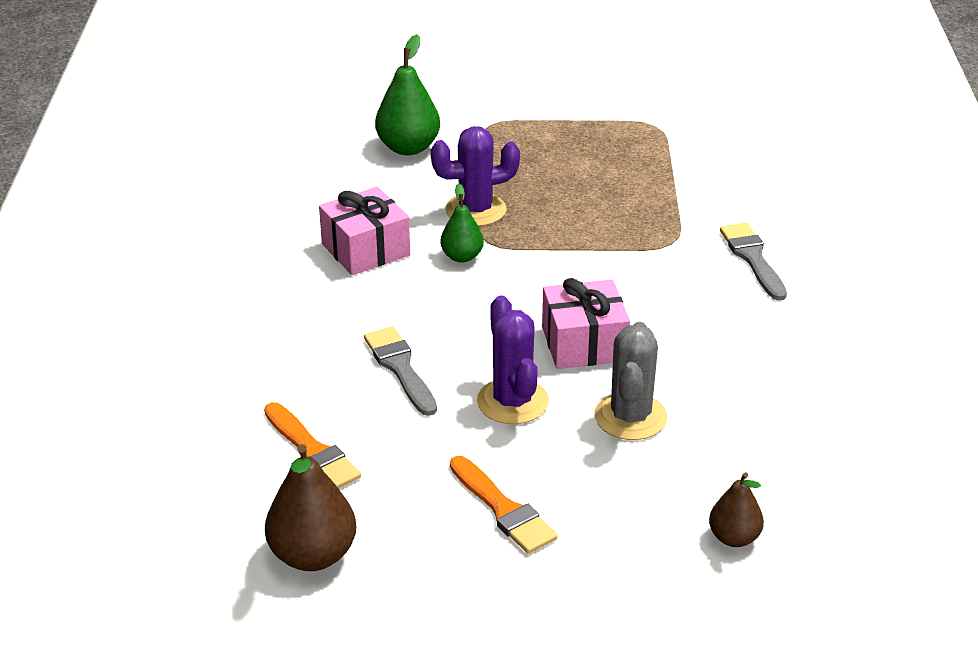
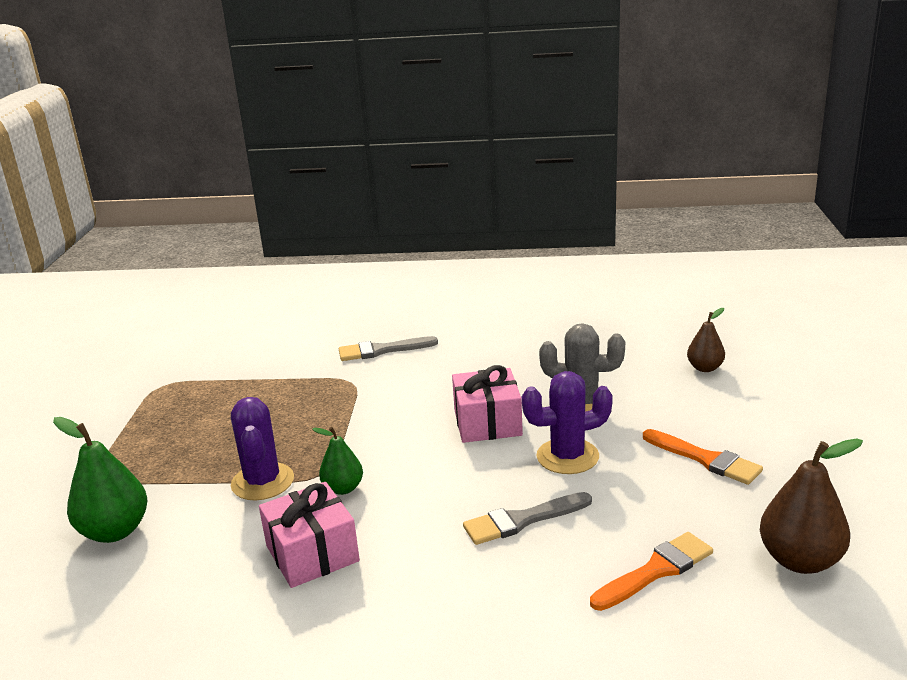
camera: 85 degrees left, 10 degrees down
(503, 509) = (705, 459): orange brush -> orange brush turned 75 degrees clockwise

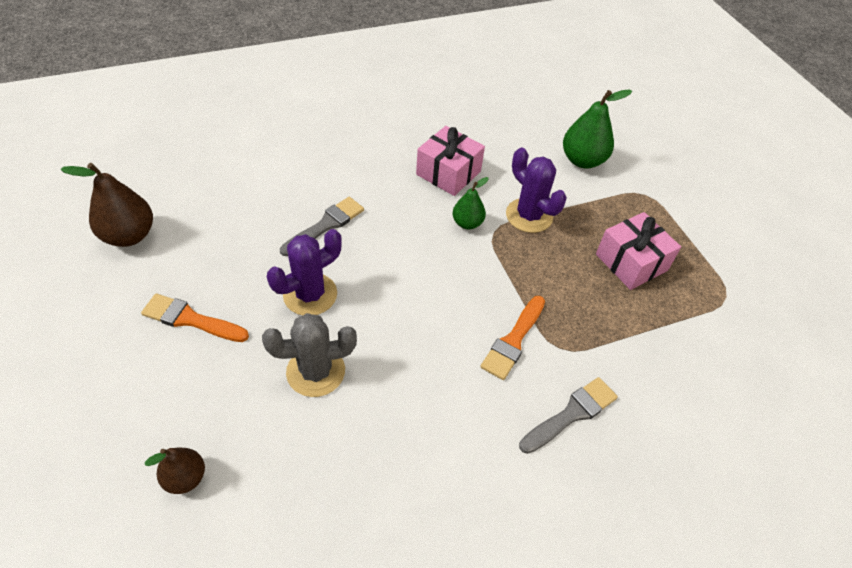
camera: 150 degrees right, 25 degrees up
(487, 423) = (395, 320): pink gift -> pink gift (631, 262)
(656, 571) = (227, 207): orange brush -> orange brush (513, 340)

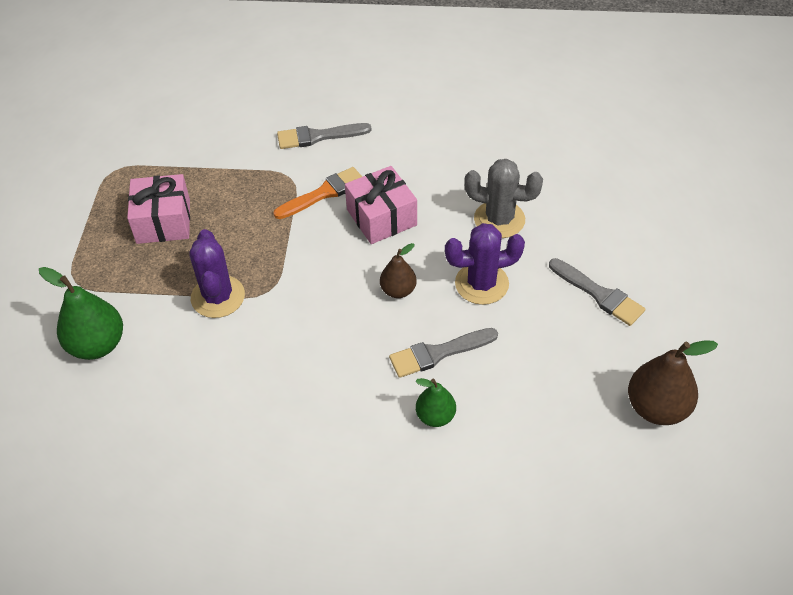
camera: 150 degrees left, 0 degrees up
(185, 478) = (615, 181): brown pear -> brown pear (398, 290)
(190, 319) = (599, 294): orange brush -> grey brush
(448, 173) = (265, 378): pink gift -> pink gift (381, 217)
(467, 223) = (288, 308): green pear -> green pear (435, 416)

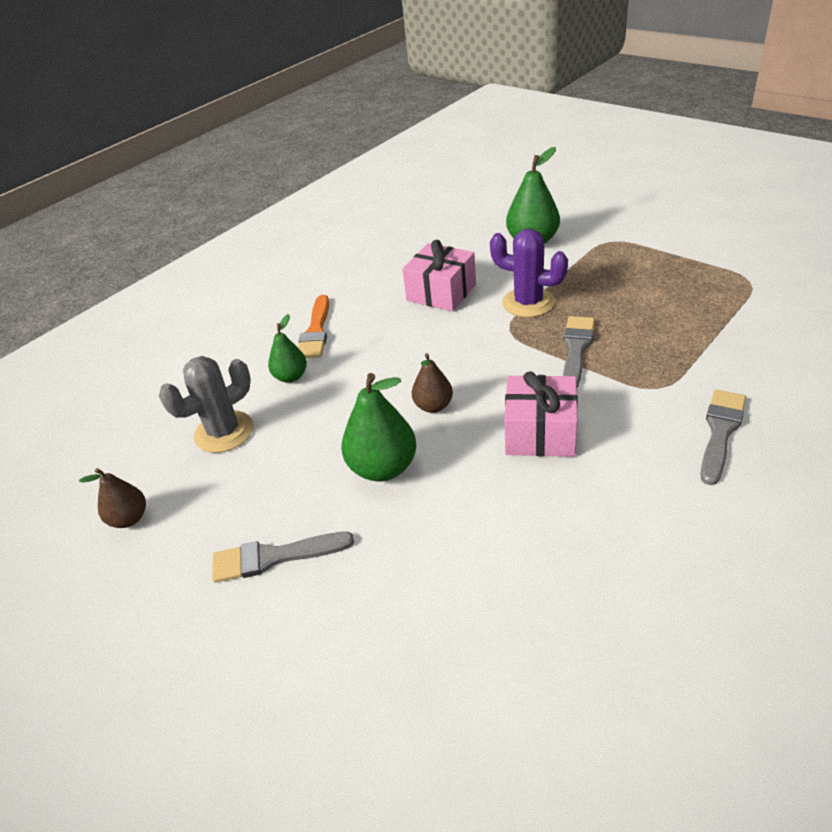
camera: 130 degrees right, 10 degrees down
(163, 221) = (650, 294): pink gift -> pink gift (441, 292)
(324, 193) = (613, 403): orange brush -> orange brush (316, 331)
(438, 353) = (342, 403): grey brush -> grey brush (576, 349)
(481, 284) = (383, 468): purple cactus -> green pear
(499, 219) = (453, 530): grey cactus -> grey cactus (224, 432)
(657, 408) = (129, 519): brown pear -> brown pear, size x0.60

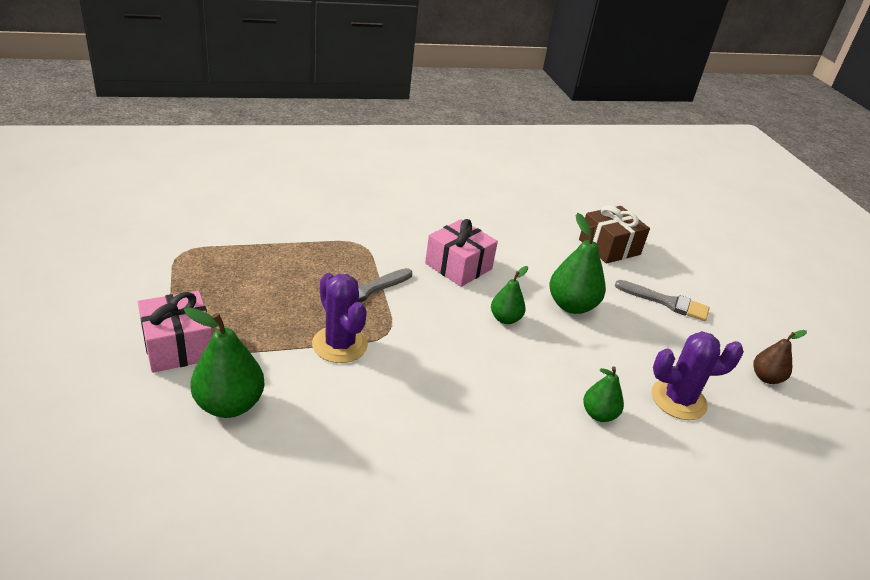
camera: 155 degrees left, 5 degrees down
(224, 432) = (678, 400): grey cactus -> purple cactus
(316, 331) = (546, 451): orange brush -> none
(402, 617) = (609, 247): none -> brown gift
(433, 406) = (505, 319): brown pear -> green pear
(441, 292) = (390, 409): pink gift -> pink gift (178, 346)
(720, 432) = (369, 213): grey brush -> none

